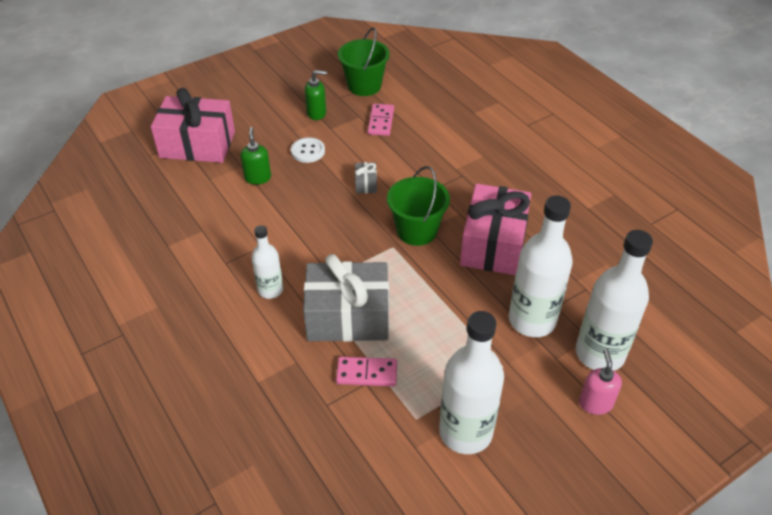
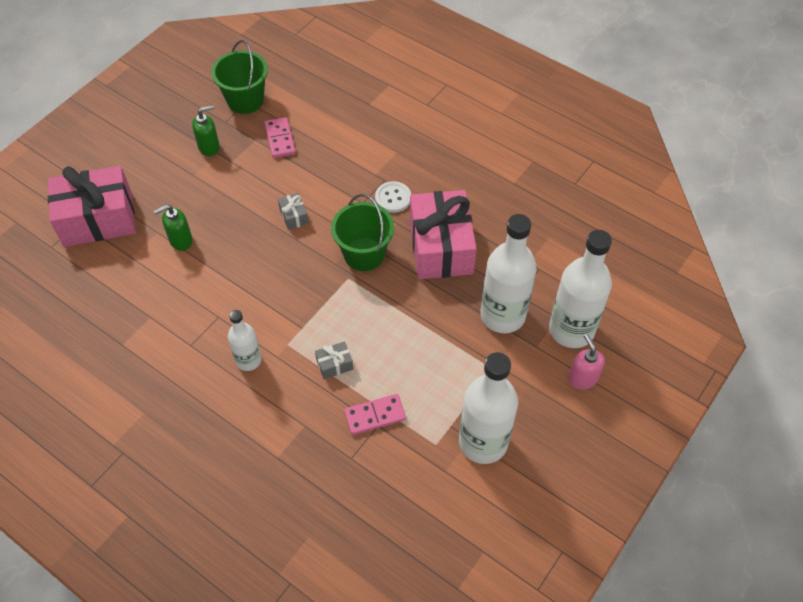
camera: 20 degrees left, 10 degrees up
(258, 178) = (180, 240): green soap dispenser -> green soap dispenser turned 90 degrees counterclockwise
(308, 151) = (219, 195): white button -> white button (393, 198)
(348, 316) = (334, 364): grey gift -> grey gift, size x0.40

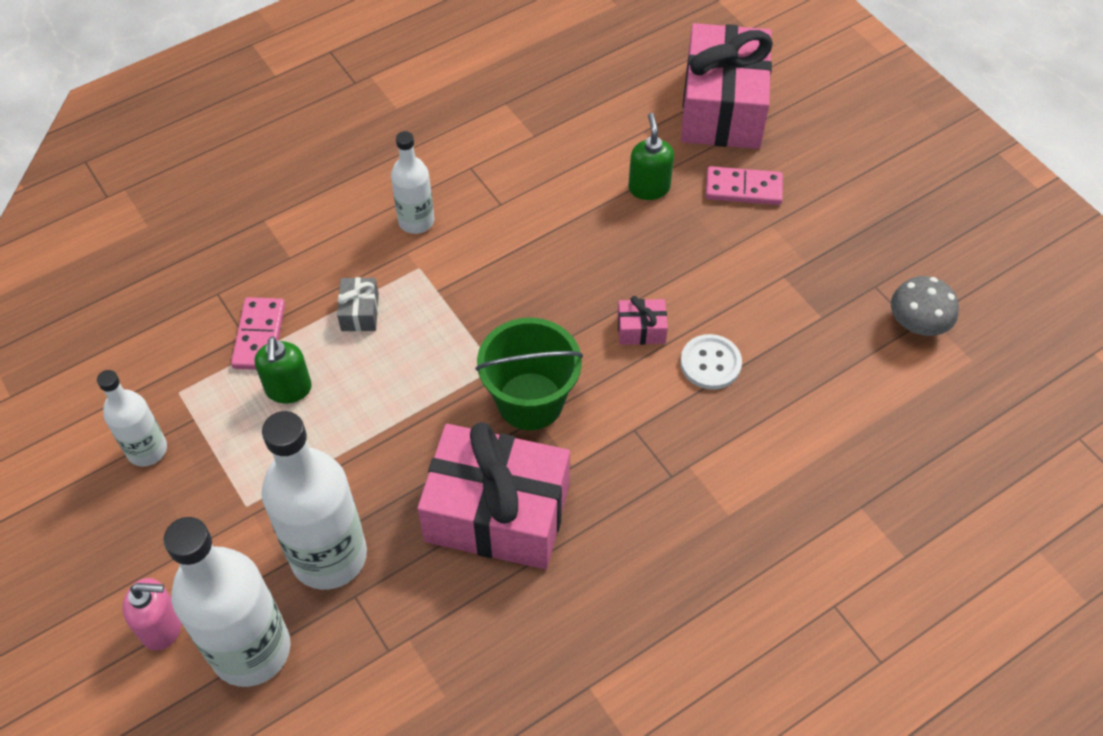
camera: 110 degrees right, 0 degrees up
(209, 147) = (823, 254): green soap dispenser -> green soap dispenser (288, 389)
(245, 100) = (917, 323): green bucket -> grey mushroom
(280, 139) = (811, 350): pink domino -> pink domino (743, 188)
(294, 216) = (641, 329): grey gift -> pink gift
(393, 198) = (627, 476): white button -> white button (710, 363)
(483, 442) = (147, 450): white bottle -> white bottle, size x0.55

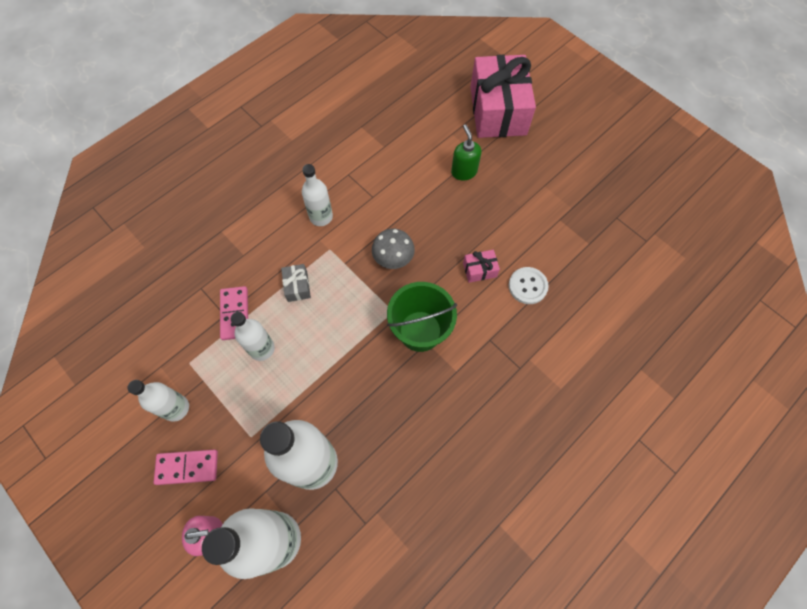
camera: 10 degrees left, 10 degrees up
(288, 389) = (262, 348): green soap dispenser -> white bottle
(497, 513) = (415, 413): pink gift -> none
(743, 188) = (522, 163): pink domino -> pink domino (187, 467)
(917, 323) = (648, 238): grey mushroom -> grey mushroom (393, 257)

